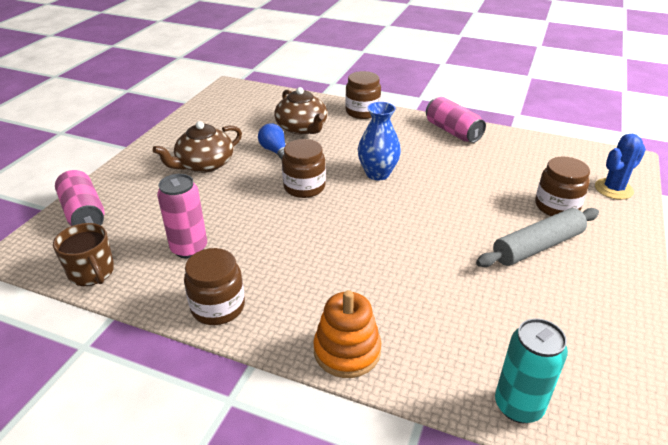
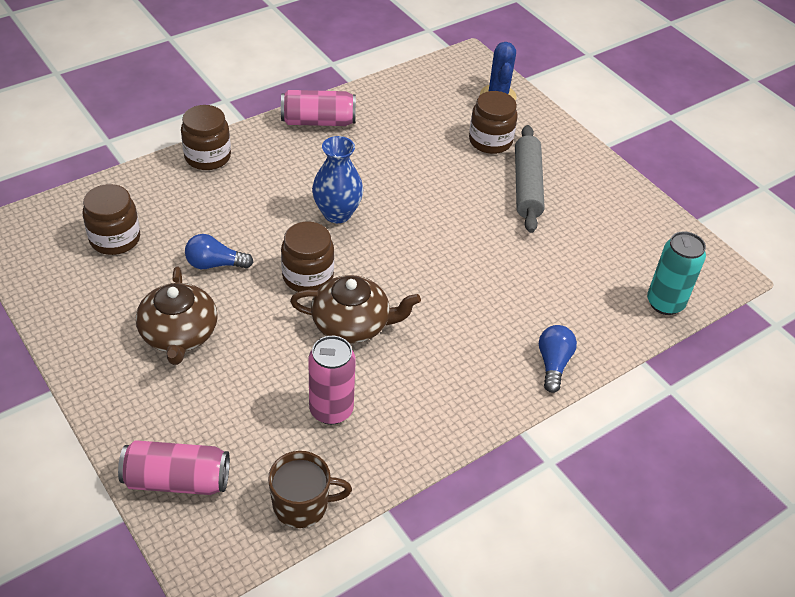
camera: 60 degrees left, 10 degrees up
(218, 307) = (437, 423): brown jar -> brown jar (115, 239)
(302, 128) = (188, 219): brown teapot -> brown teapot (352, 324)
(347, 351) = (553, 364): orange stacking toy -> blue light bulb

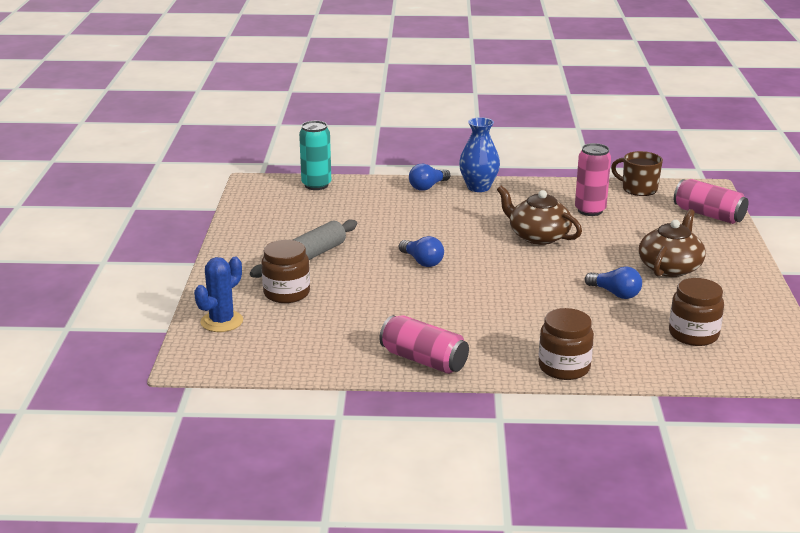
camera: 140 degrees left, 20 degrees down
(308, 276) = (546, 266): brown jar -> none
(337, 213) = (483, 291): blue vase -> blue vase (478, 187)
(427, 228) = (422, 261): none -> blue light bulb

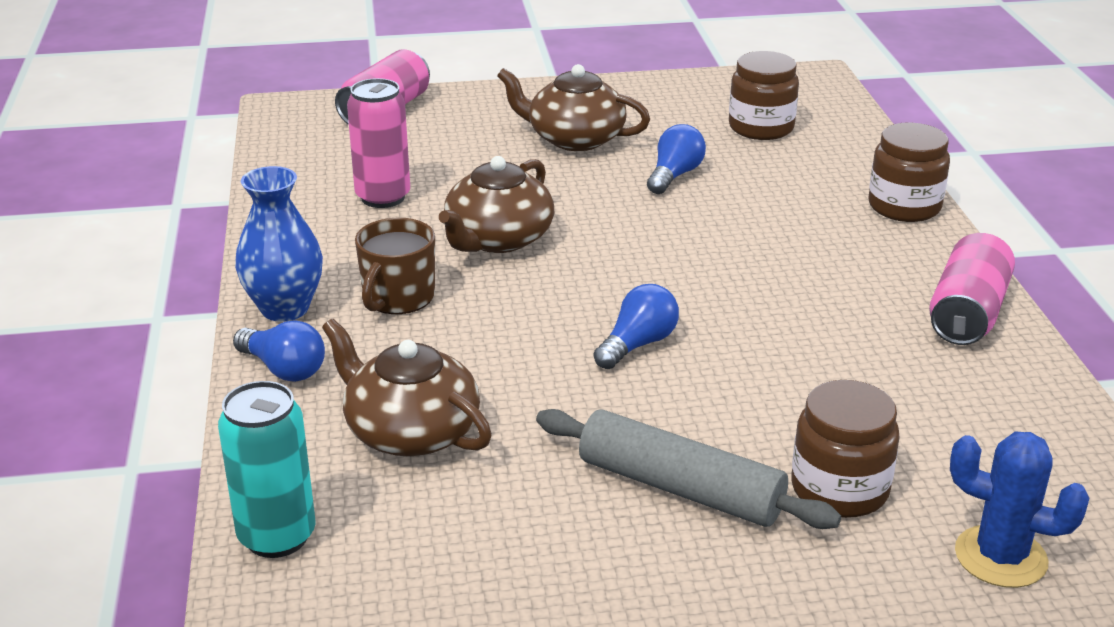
camera: 100 degrees left, 5 degrees up
(371, 209) = (410, 431): none -> brown teapot
(638, 189) = (287, 159): brown mug -> brown mug (398, 297)

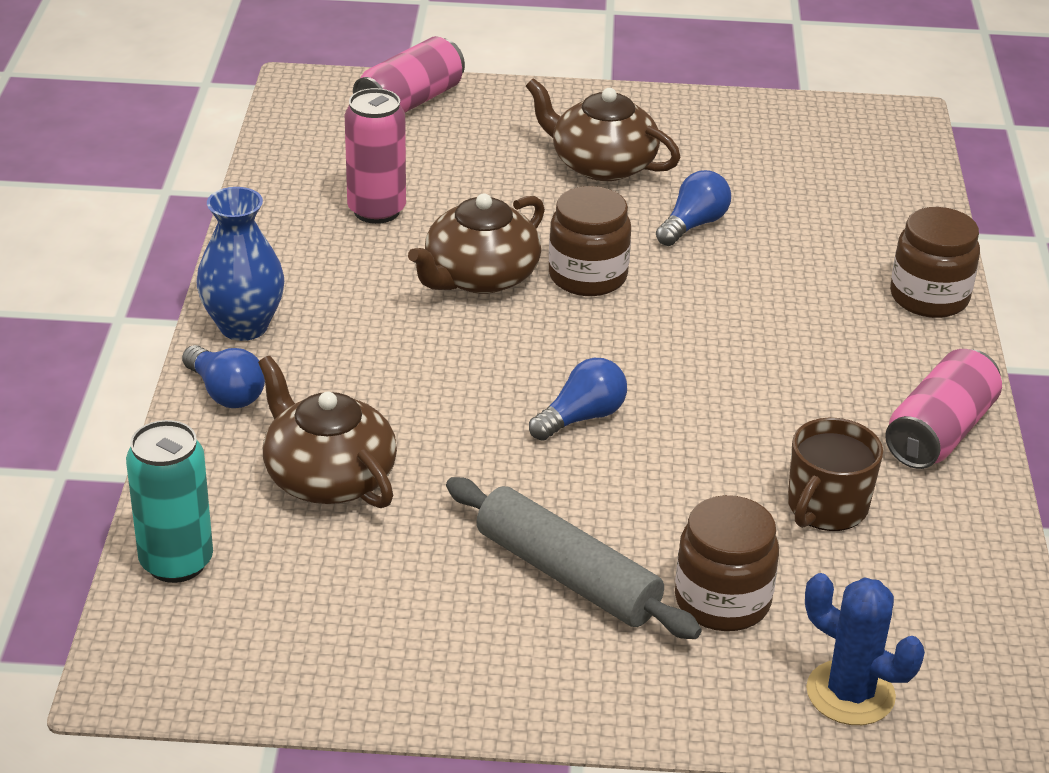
camera: 10 degrees right, 5 degrees up
(398, 297) = (358, 330): brown mug -> brown mug (826, 507)
(761, 128) = (812, 177): brown jar -> brown jar (587, 276)

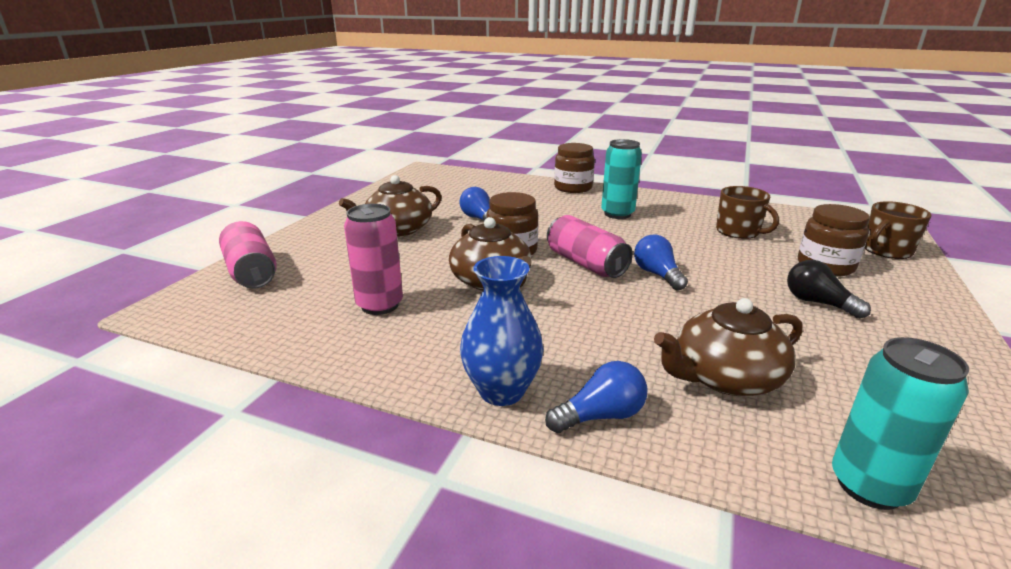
camera: 70 degrees left, 10 degrees down
(568, 575) = (818, 303): grey rolling pin -> black light bulb
(819, 362) = (617, 214): none -> turquoise can
(850, 693) = (886, 250): blue cactus -> brown mug
(939, 433) = (678, 203): pink can -> pink can (585, 264)

